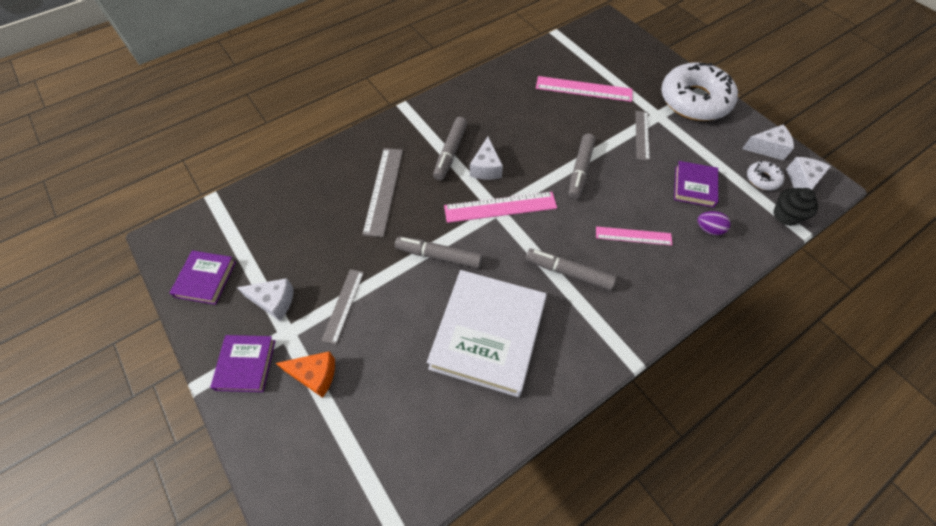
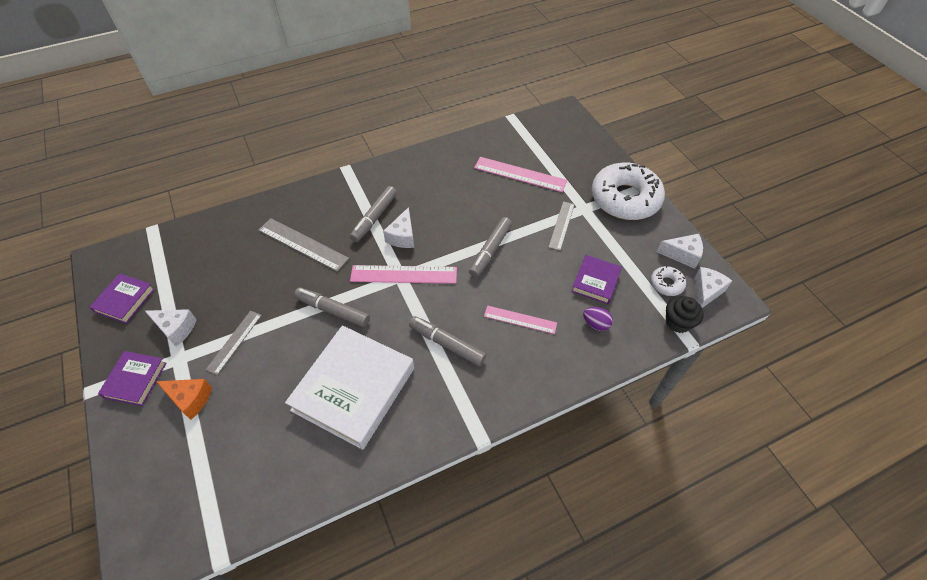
camera: 10 degrees right, 5 degrees down
(383, 190) = (303, 244): grey ruler -> grey ruler turned 75 degrees counterclockwise

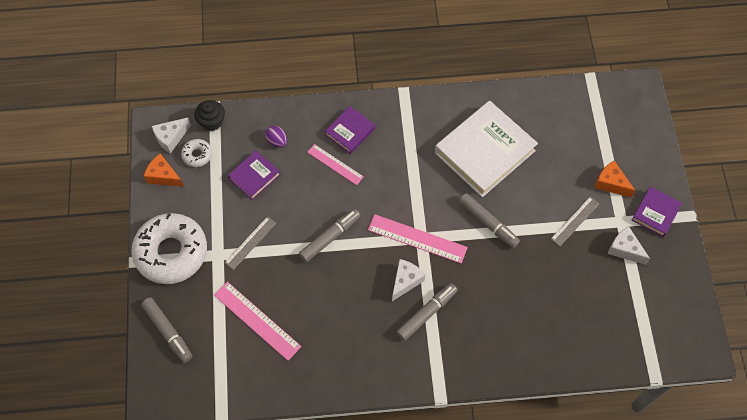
camera: 160 degrees left, 10 degrees up
(125, 300) = (673, 295): purple book -> purple book (350, 131)
(303, 244) = (503, 304): grey ruler -> none
(447, 344) = (402, 163): grey marker -> grey marker (168, 332)
(682, 255) = (163, 176): white cheese -> orange cheese

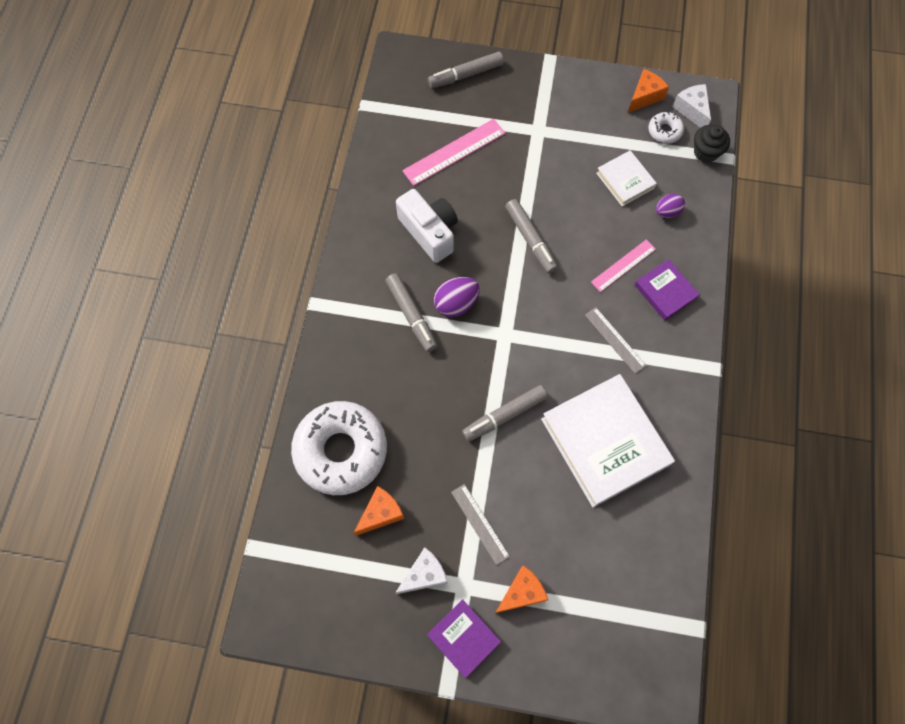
camera: 105 degrees right, 5 degrees up
(171, 252) = (552, 90): white donut -> white donut (341, 450)
(250, 243) = (544, 162): grey ruler -> grey ruler (615, 340)
(254, 176) = (625, 180): purple book -> white book
(344, 320) = (429, 232): none -> white camera
(405, 281) = (456, 304): white cheese -> purple egg
(417, 238) = (505, 329): pink ruler -> none
(594, 291) = (381, 513): none -> orange cheese

